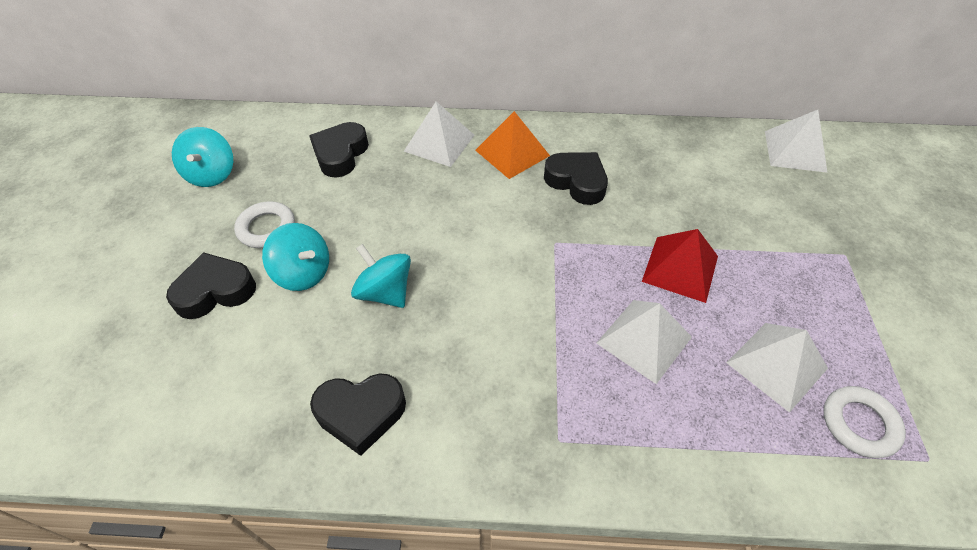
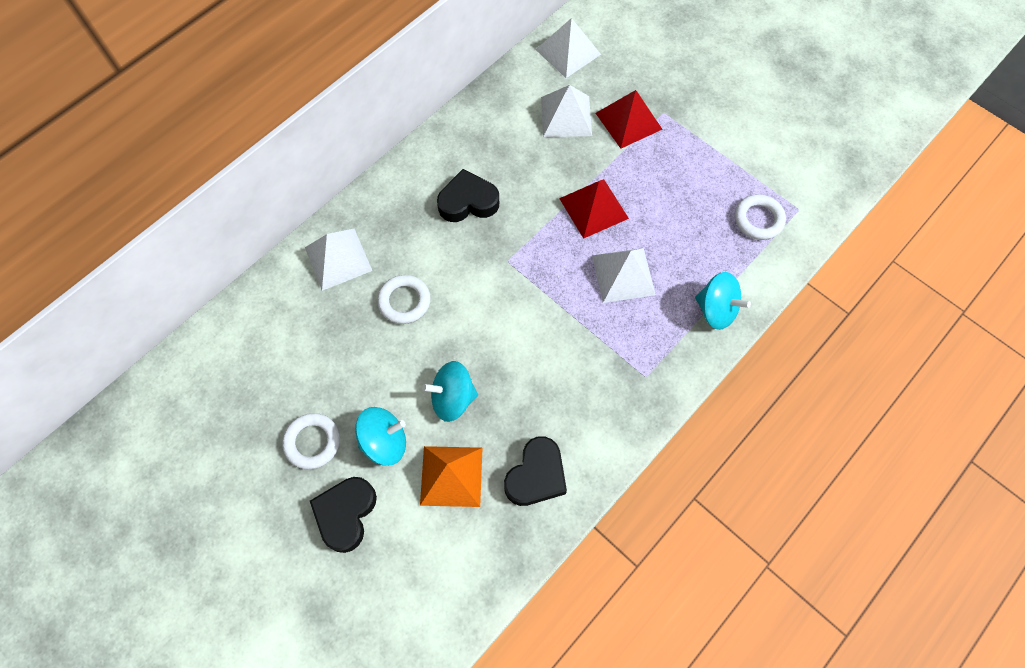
camera: 50 degrees left, 15 degrees up
(211, 174) = (204, 451): turquoise spinning top -> turquoise spinning top (716, 310)
(340, 154) = (279, 338): black heart -> none
(444, 202) = (404, 301): none -> white ring
(512, 153) = (399, 218): orange pyramid -> orange pyramid (451, 476)
(776, 365) = (696, 223): white pyramid -> white pyramid (566, 116)
(797, 234) = (628, 121): none -> red pyramid

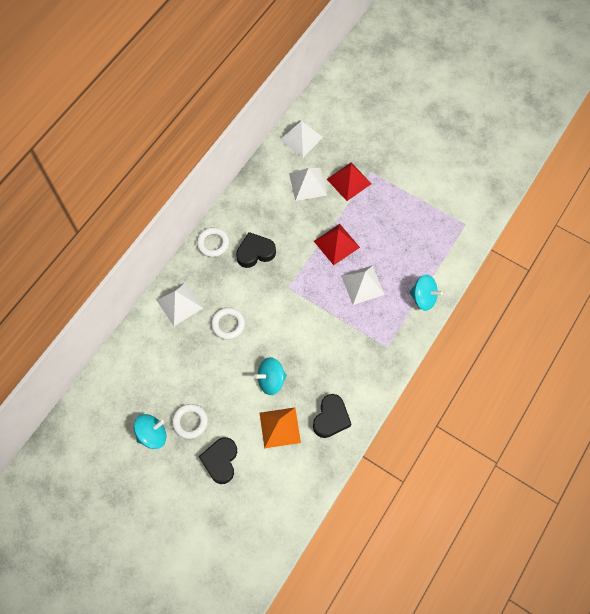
camera: 10 degrees left, 0 degrees up
(385, 442) = (234, 414): turquoise spinning top -> turquoise spinning top (152, 435)
(758, 219) = (441, 235): white ring -> white ring (213, 243)

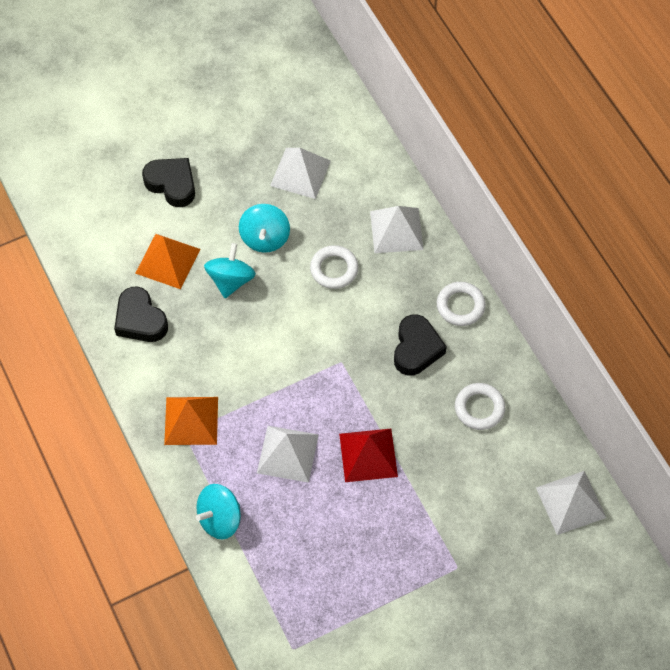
camera: 120 degrees right, 5 degrees down
(152, 435) = (248, 133): turquoise spinning top -> turquoise spinning top (265, 238)
(190, 422) = (238, 175): white ring -> white ring (479, 408)
(307, 184) = (486, 469): white pyramid -> white pyramid (300, 173)
(349, 181) = (459, 528): red pyramid -> none
(376, 347) = (191, 420): none -> orange pyramid

